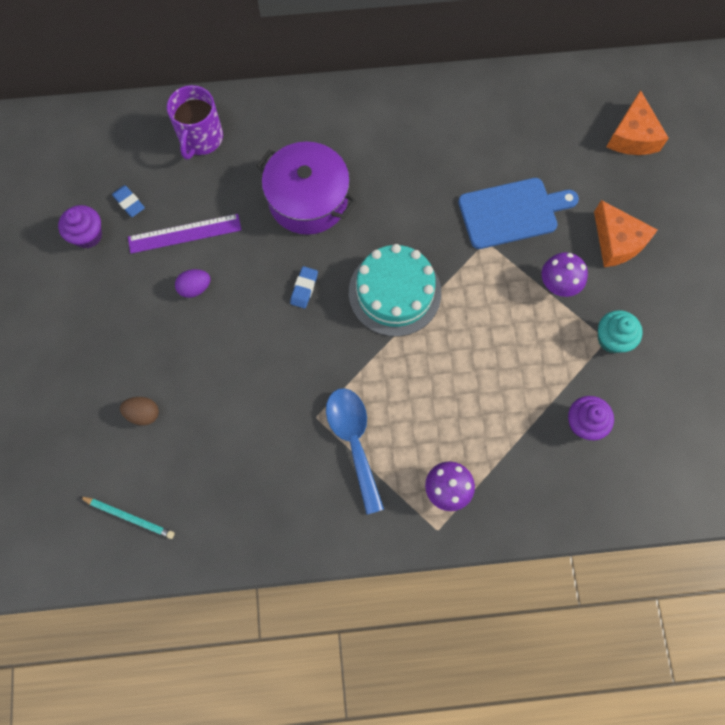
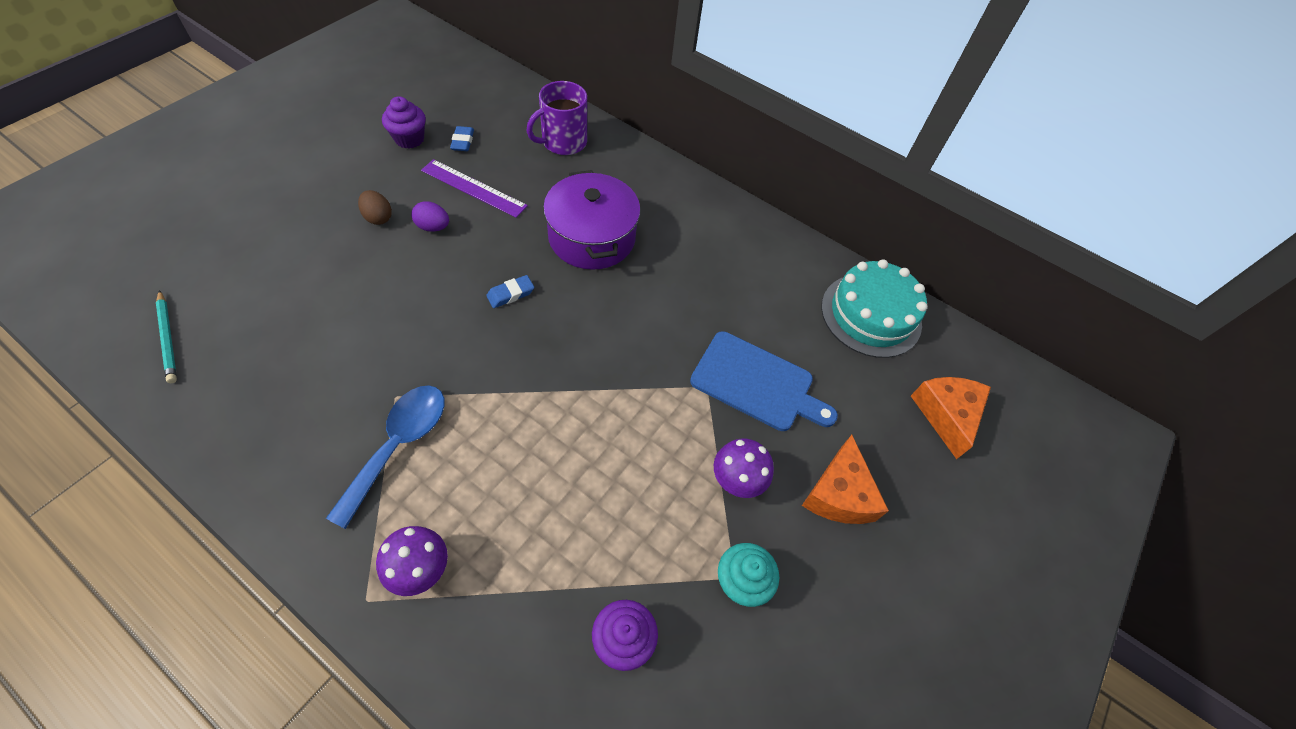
camera: 35 degrees right, 15 degrees down
(143, 413) = (282, 277): brown egg -> brown egg (378, 217)
(394, 292) = (579, 358): turquoise cake -> turquoise cake (871, 315)
(632, 136) = (946, 415): orange cheese -> orange cheese turned 135 degrees clockwise

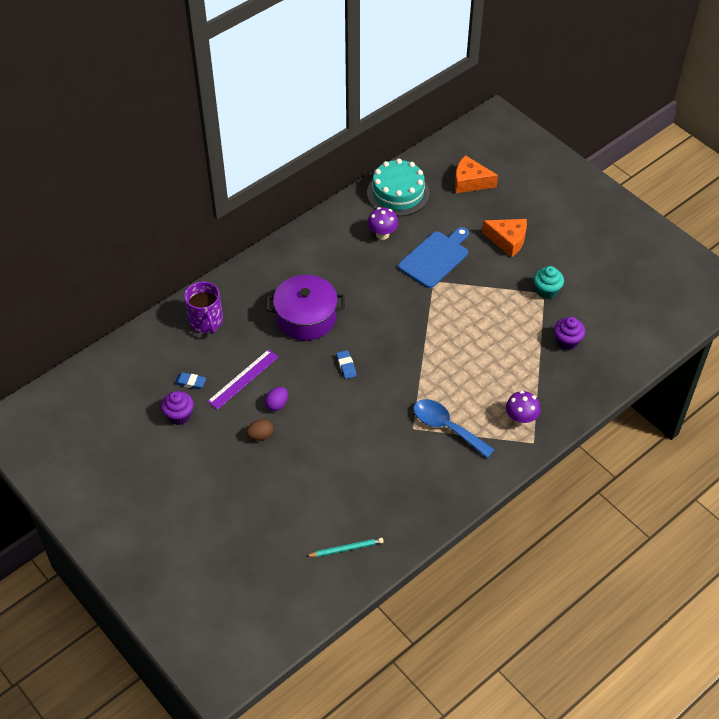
camera: 70 degrees left, 5 degrees down
(736, 481) = (493, 280): purple mushroom -> purple mushroom (382, 234)

